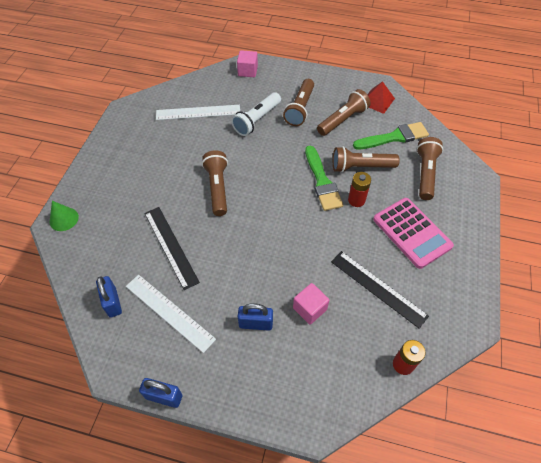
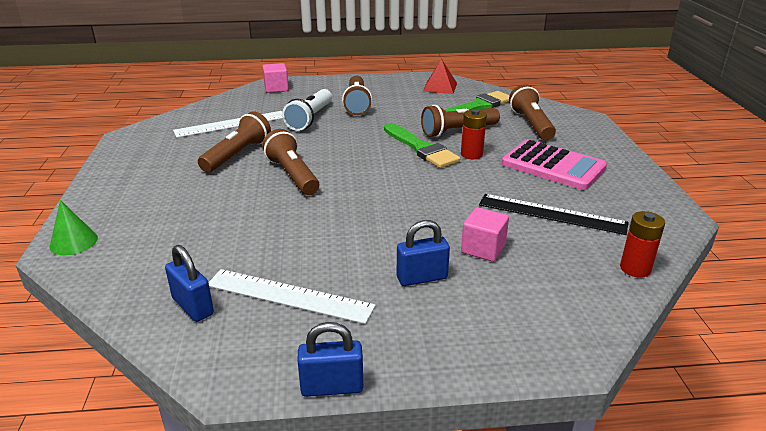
camera: 20 degrees left, 25 degrees down
(171, 246) = (256, 235): black ruler -> none
(342, 120) = (412, 104): brown flashlight -> brown flashlight (237, 155)

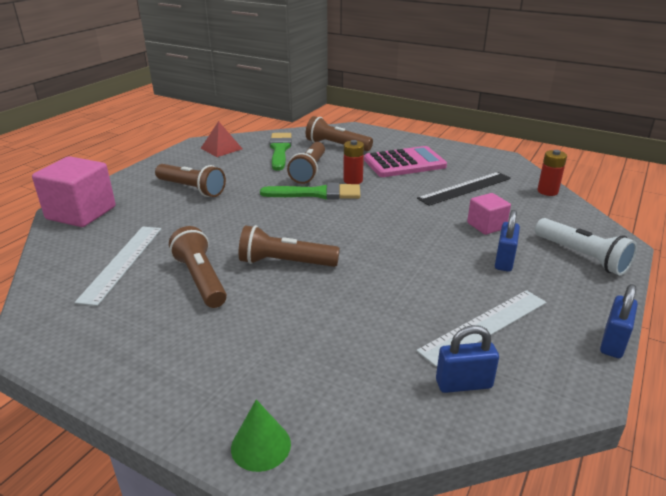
camera: 55 degrees left, 0 degrees up
(276, 88) = (81, 213): pink cube -> pink cube, size x1.79
(310, 118) = (184, 219): white flashlight -> white flashlight (582, 256)

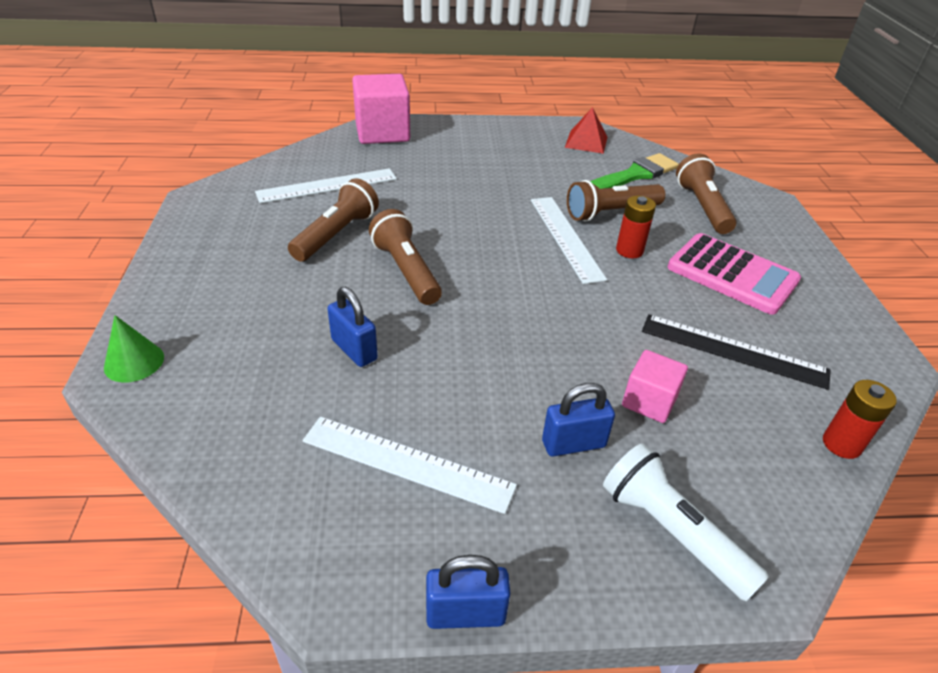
camera: 55 degrees right, 10 degrees up
(192, 189) = (483, 162): brown flashlight -> none
(317, 194) = (566, 237): green brush -> white ruler
(463, 384) = (286, 474): blue padlock -> blue padlock (354, 349)
(582, 256) = (671, 532): white flashlight -> white flashlight turned 120 degrees clockwise

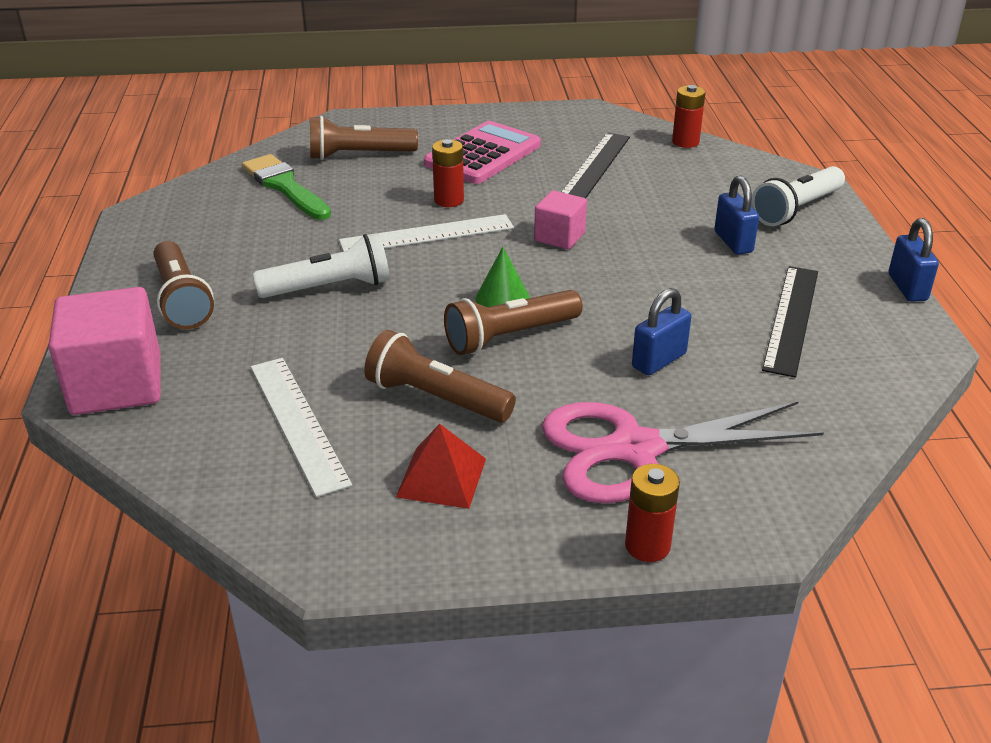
camera: 90 degrees left, 5 degrees down
(134, 362) = (736, 523): green cone -> green cone (502, 298)
(139, 313) = (647, 546): none -> red battery
(242, 320) = (635, 449): none -> pink scissors
(407, 463) = (792, 319): white ruler -> black ruler
(483, 195) = (329, 288): none -> white flashlight
(586, 142) = (188, 211): red pyramid -> red pyramid (441, 477)
(611, 213) = (372, 205): brown flashlight -> brown flashlight (182, 299)
(649, 401) = (671, 207): pink cube -> pink cube (559, 237)

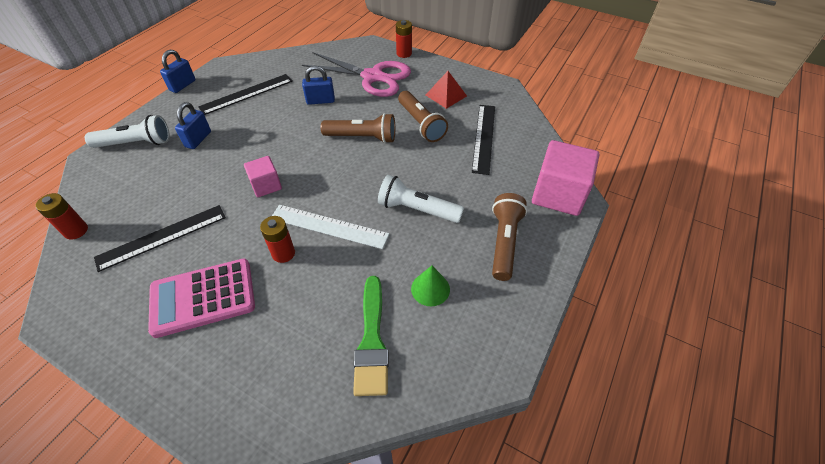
camera: 145 degrees left, 15 degrees up
(297, 423) = (484, 138): white ruler -> black ruler
(359, 155) = (283, 357): brown flashlight -> none
(502, 298) = (342, 159): green cone -> green cone (430, 289)

